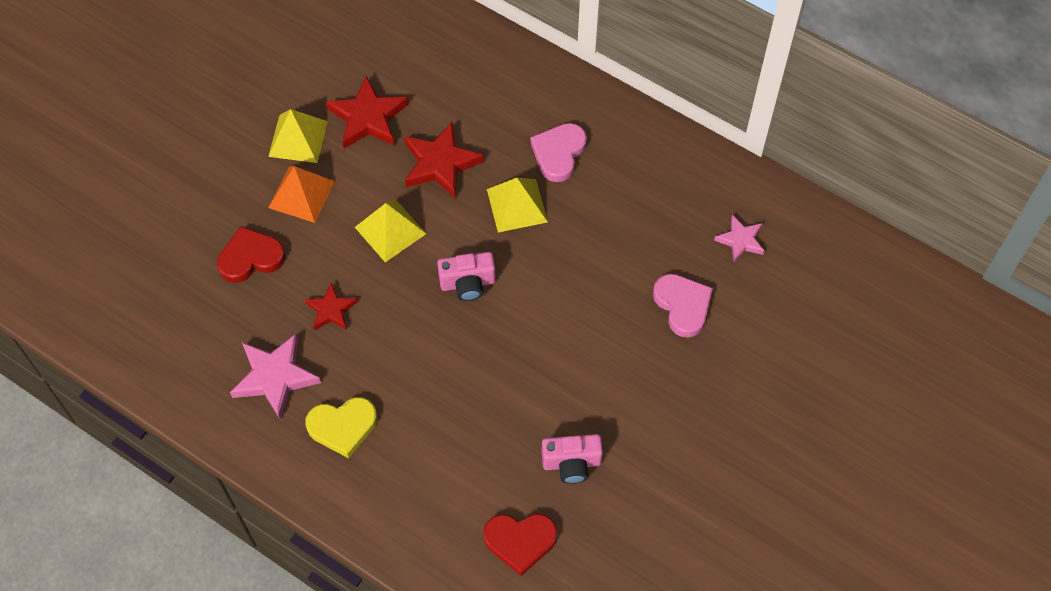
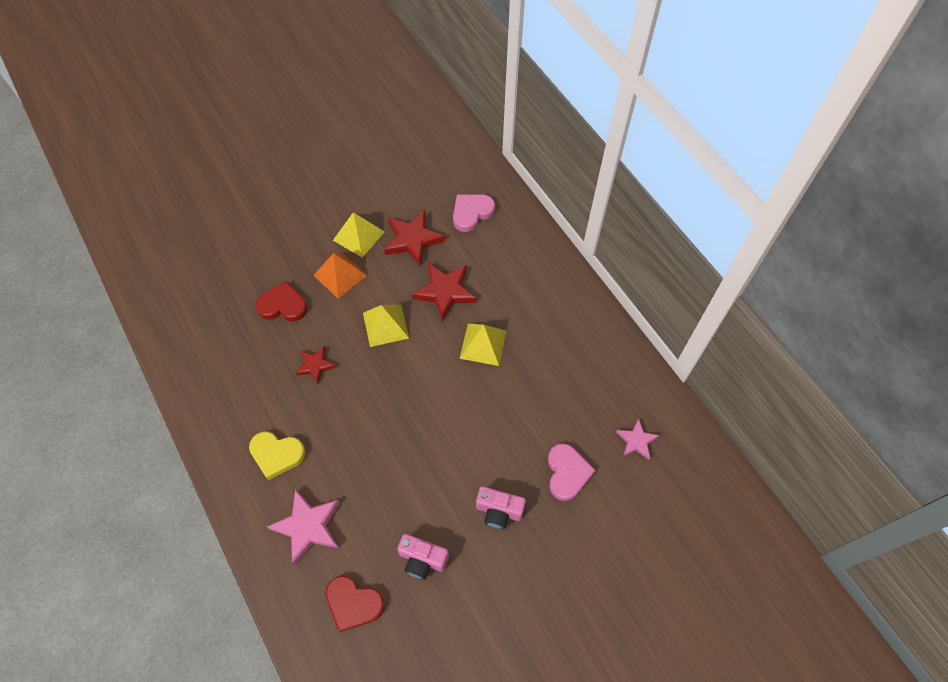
camera: 25 degrees right, 0 degrees up
(275, 377) = (252, 397): pink star -> pink star (308, 527)
(467, 283) = (418, 387): pink camera -> pink camera (499, 511)
(558, 153) = (532, 318): pink heart -> pink heart (471, 213)

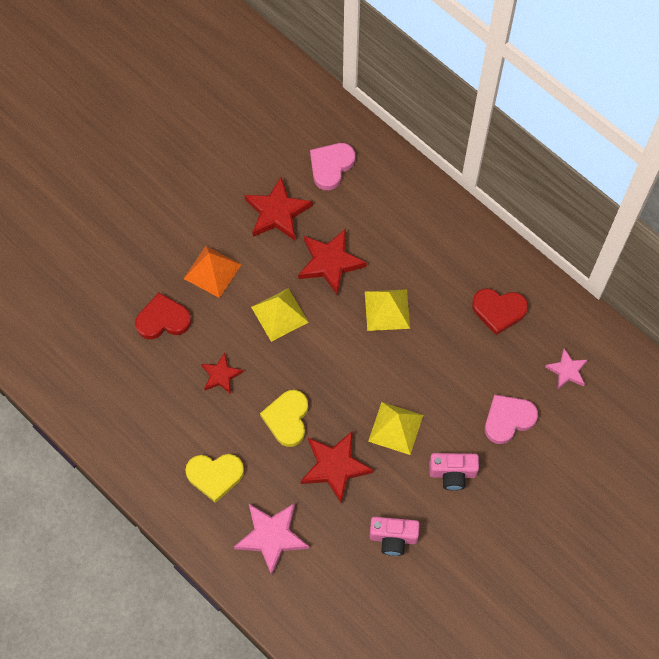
camera: 15 degrees left, 5 degrees up
(353, 603) = (340, 595): red heart -> red heart (498, 311)
(358, 235) = (217, 222): yellow pyramid -> yellow pyramid (395, 428)
(360, 419) = (287, 419): none -> yellow heart
(389, 475) = (335, 467): none -> red star
(567, 473) = (508, 419): pink heart -> pink heart turned 105 degrees counterclockwise

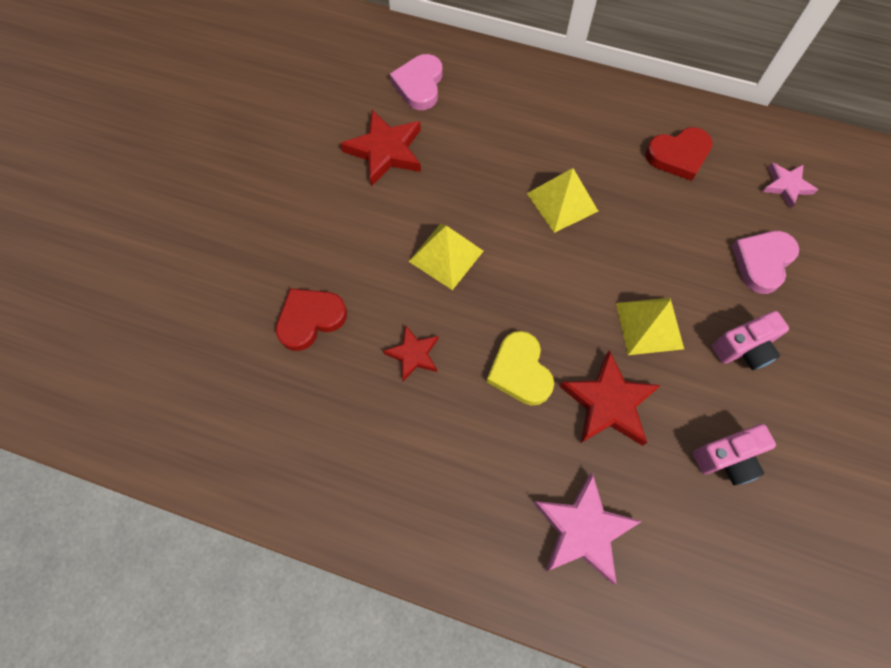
camera: 25 degrees left, 0 degrees up
(212, 271) = (343, 241): orange pyramid -> none
(215, 476) = (470, 483): yellow heart -> none
(330, 262) = (472, 179): red star -> none

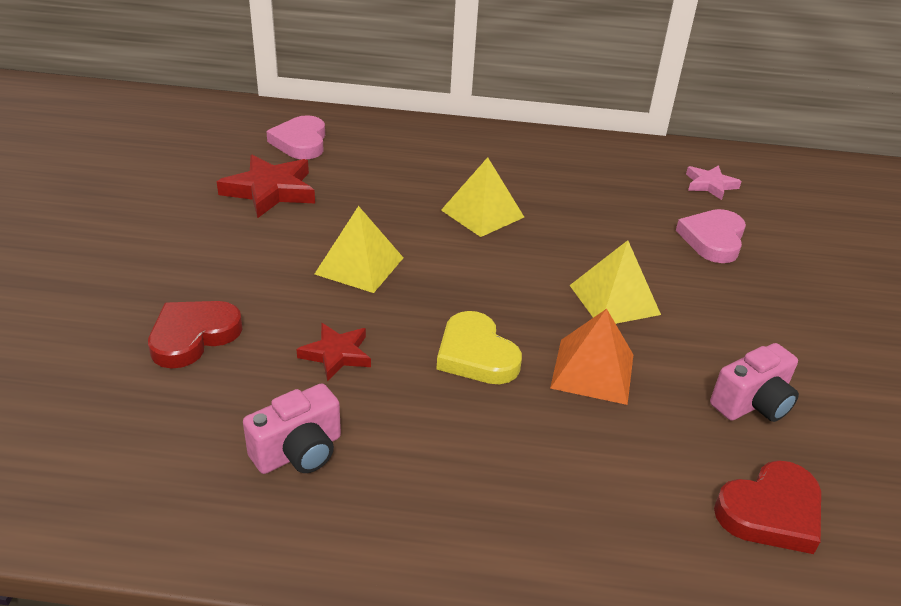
camera: 15 degrees left, 30 degrees down
(583, 530) = (606, 499): pink star -> none
(608, 403) = (593, 371): red star -> orange pyramid
(678, 155) = (593, 172): red heart -> red heart (770, 512)
(744, 349) = (725, 307): pink camera -> pink camera (299, 452)

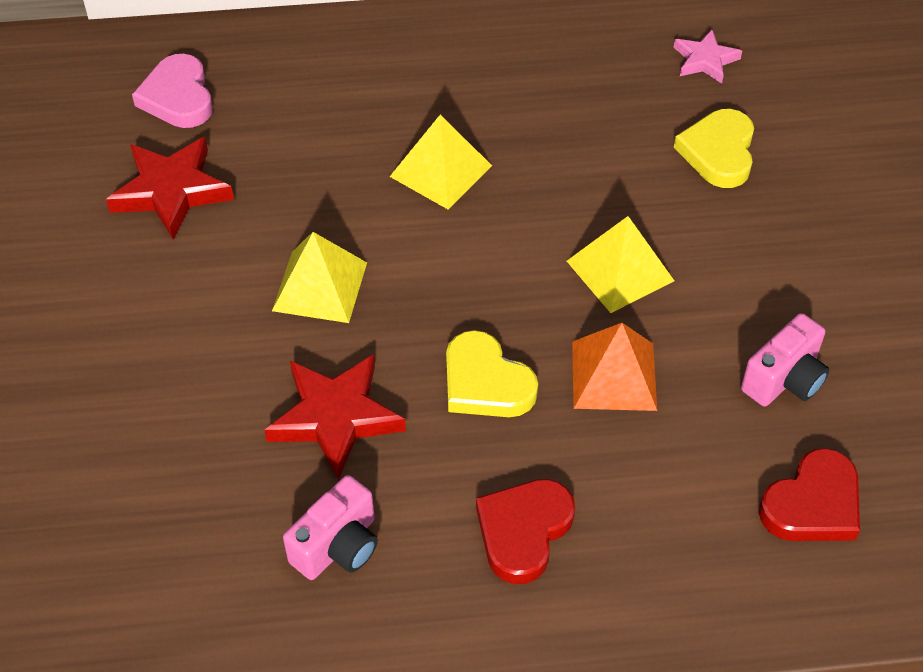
camera: 10 degrees left, 15 degrees up
(193, 336) = (170, 430): red heart -> red heart (523, 531)
(336, 354) = (335, 417): red star -> red star, size x1.67
(713, 239) = (718, 152): pink heart -> yellow heart

